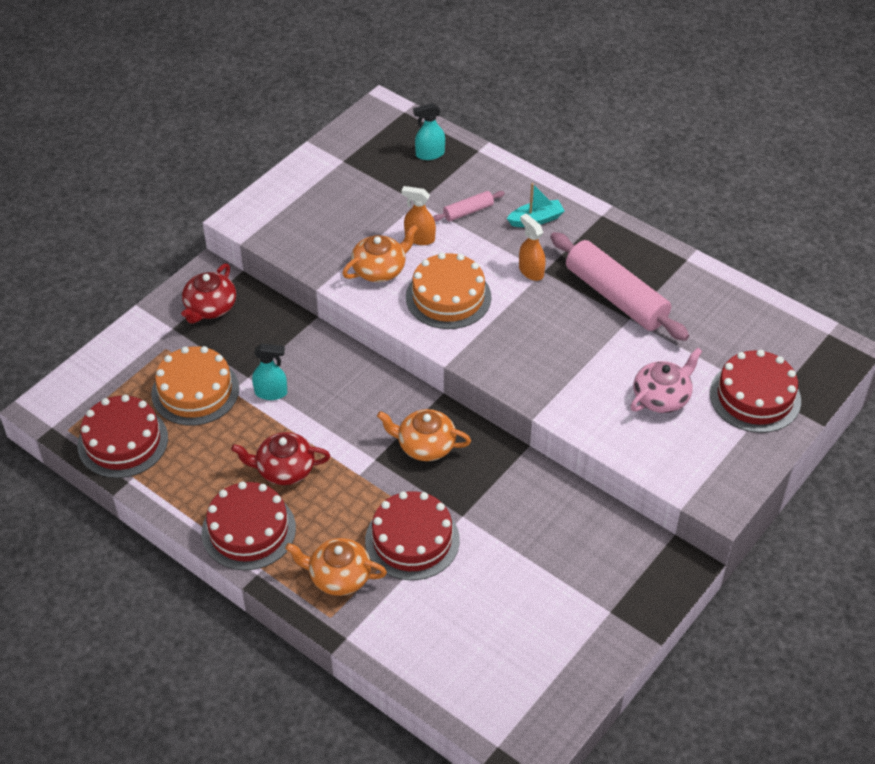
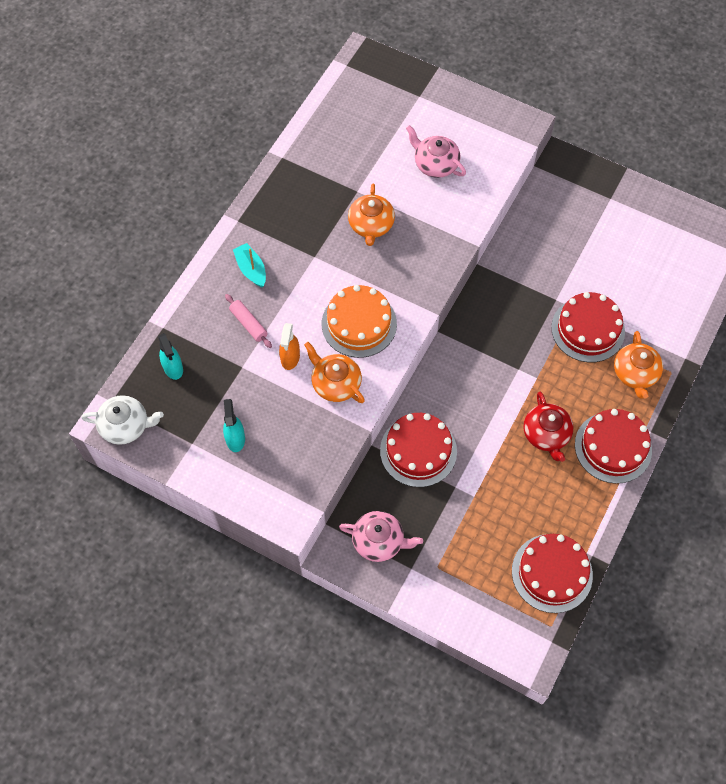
camera: 100 degrees left, 15 degrees up
(195, 391) = (481, 527): orange cake -> none
(210, 307) = (379, 541): red teapot -> pink teapot
(271, 393) = (468, 463): turquoise spray bottle -> turquoise spray bottle (235, 439)
(375, 119) = (125, 426): none -> white teapot
(425, 445) = (495, 335): orange teapot -> orange teapot (371, 225)
(531, 271) = (316, 266): orange spray bottle -> none
(616, 297) = (334, 202): pink rolling pin -> none
(755, 397) = (421, 107): red cake -> red cake (418, 451)

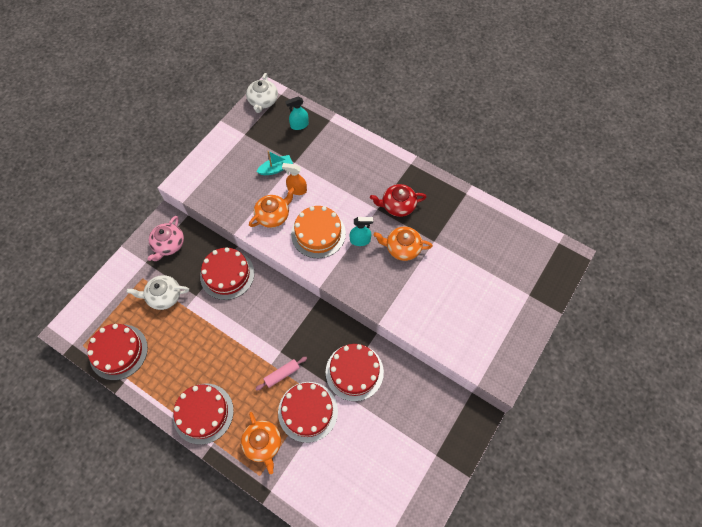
camera: 95 degrees right, 0 degrees up
(235, 439) = (243, 157): turquoise spray bottle -> turquoise spray bottle (360, 240)
(248, 324) = (326, 167): pink rolling pin -> pink rolling pin (282, 374)
(251, 269) = (369, 170): turquoise boat -> turquoise boat (276, 169)
(435, 164) = (459, 300): pink teapot -> none
(462, 530) = (164, 296): none -> white teapot
(530, 284) = (354, 372): none -> red cake
(546, 434) = (223, 364): red teapot -> red teapot (397, 205)
(635, 373) = (263, 443): orange teapot -> orange teapot turned 120 degrees counterclockwise

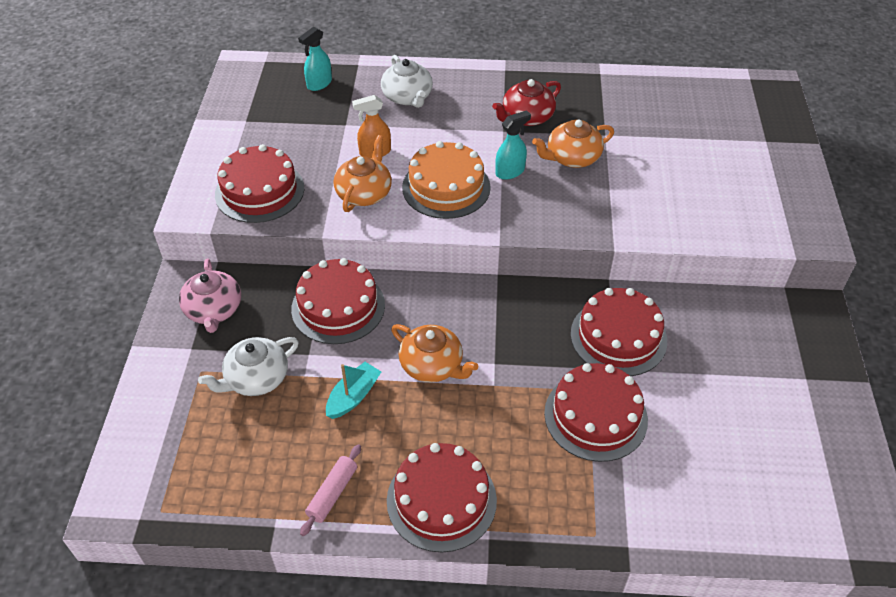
camera: 30 degrees left, 15 degrees down
(118, 351) = (233, 488): red cake -> red cake (259, 191)
(263, 101) = (244, 77): white teapot -> white teapot (407, 97)
(263, 443) = (565, 491): orange teapot -> orange teapot (432, 365)
(276, 169) = (325, 141): turquoise boat -> turquoise boat (353, 396)
(282, 374) = (520, 389): pink rolling pin -> pink rolling pin (332, 493)

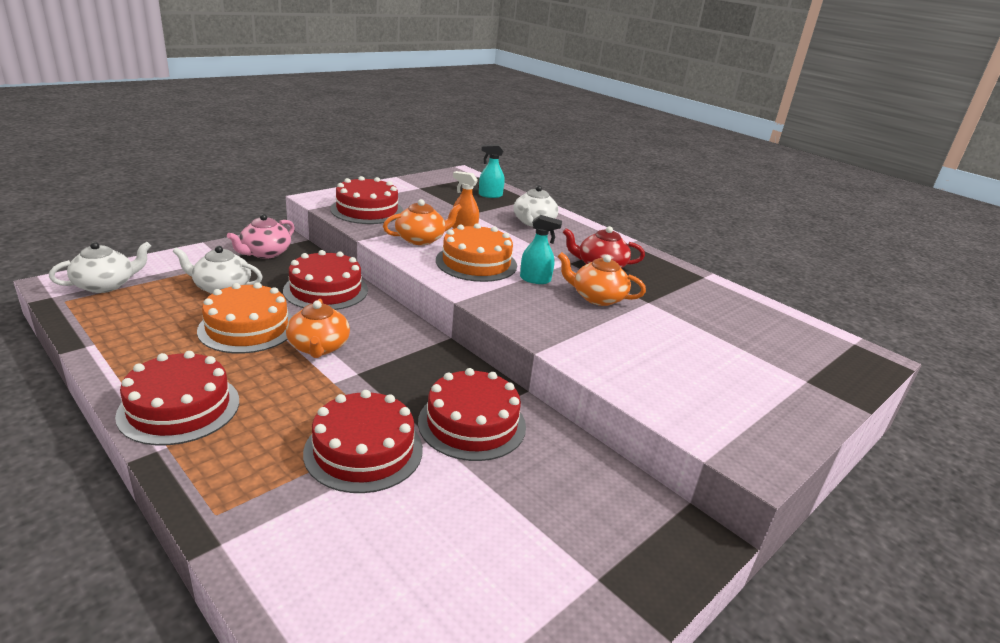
camera: 40 degrees right, 20 degrees down
(157, 465) = (105, 285): none -> white teapot
(332, 493) = (140, 356): pink rolling pin -> none
(353, 396) = (247, 328): turquoise boat -> orange cake

